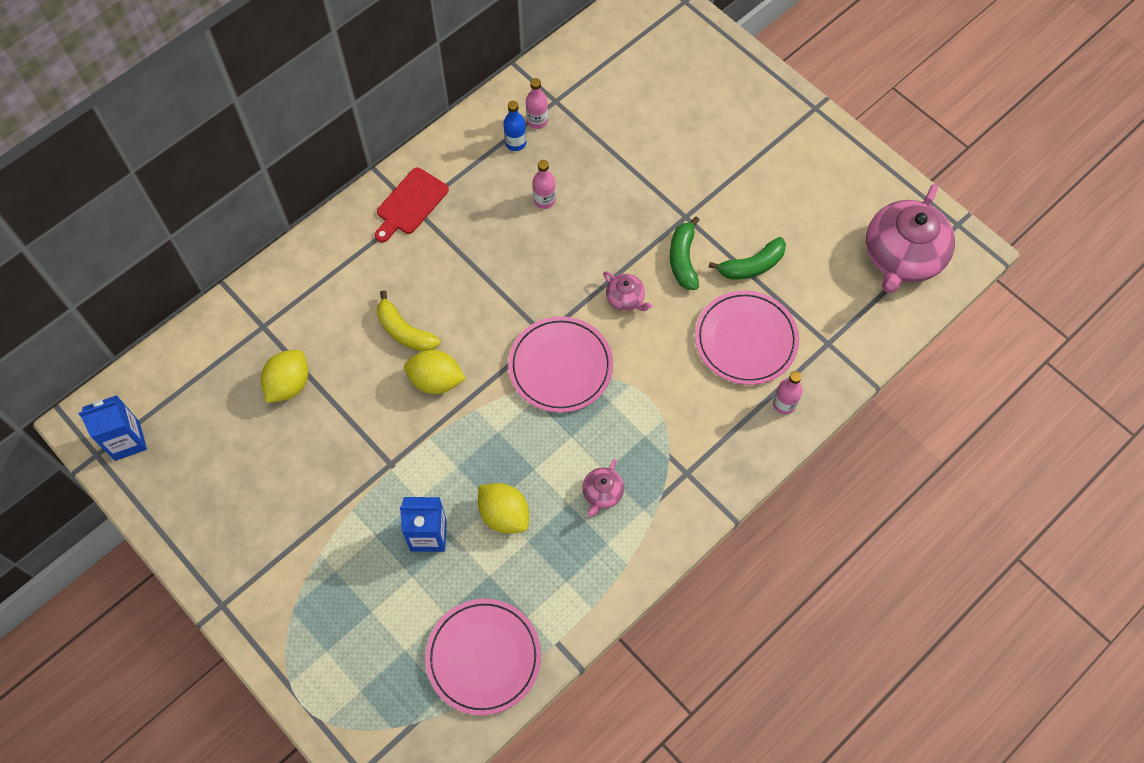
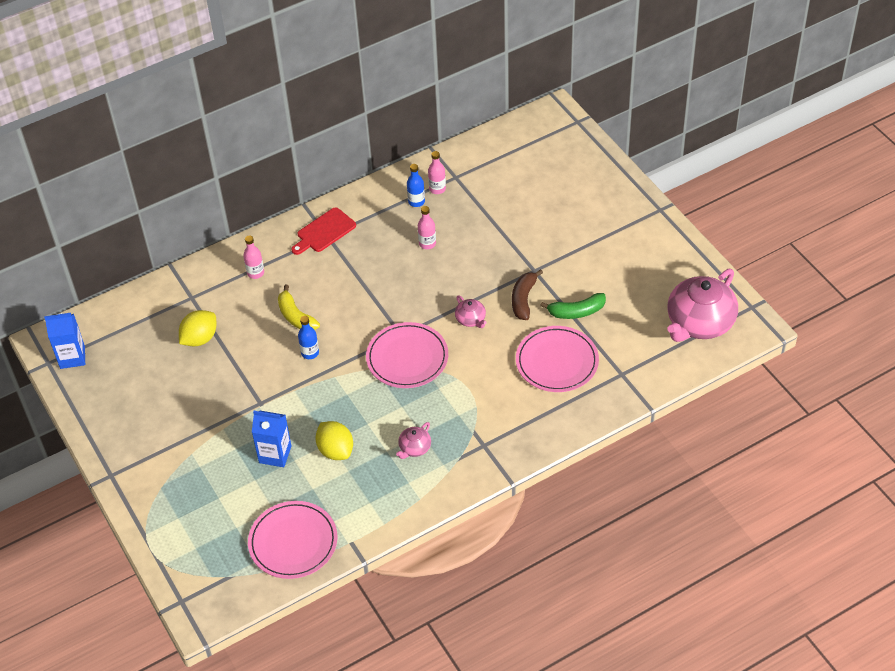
camera: 15 degrees right, 15 degrees down
(436, 380) = (310, 353): yellow lemon -> blue bottle
(683, 259) = (523, 299): green banana -> brown banana
(784, 404) = (574, 410): pink bottle -> pink bottle (255, 273)

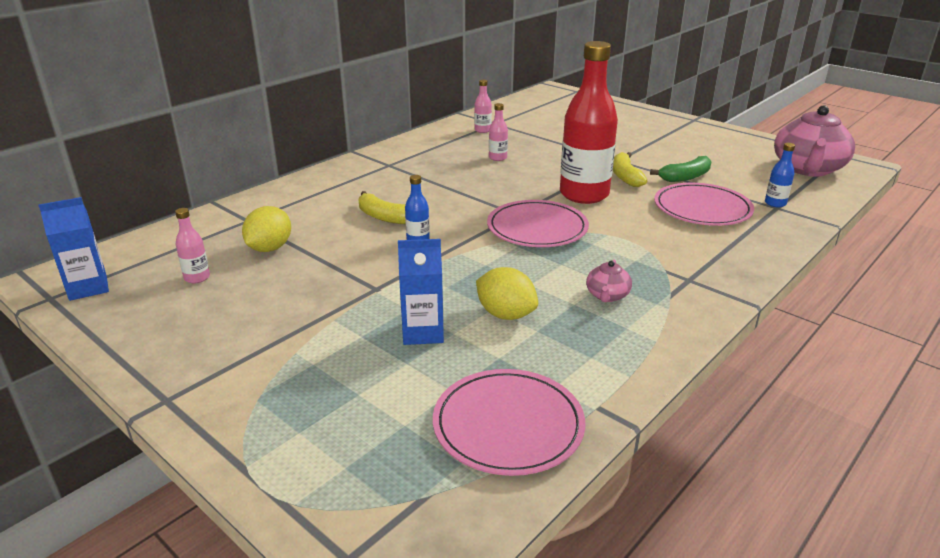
camera: 20 degrees left, 20 degrees down
(255, 273) = (320, 195): pink bottle -> pink bottle (197, 278)
(324, 232) = (384, 163): red cutting board -> none
(416, 201) = (467, 138): blue bottle -> blue bottle (775, 203)
(471, 319) = (584, 194): pink teapot -> red bottle
(523, 299) = (625, 176): brown banana -> yellow banana

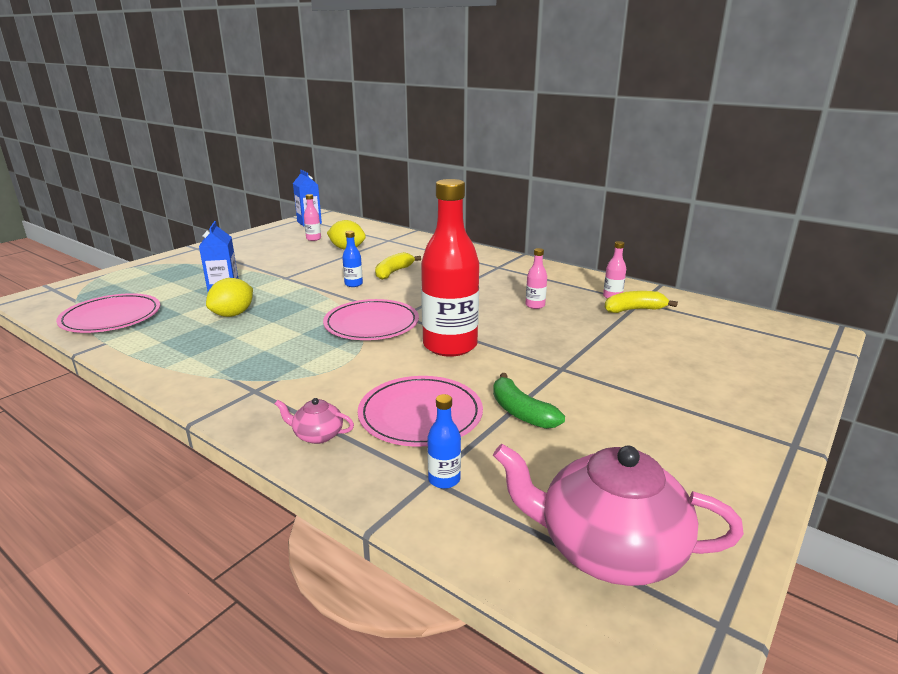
camera: 85 degrees right, 5 degrees down
(607, 295) = (242, 350): pink teapot -> pink teapot (317, 435)
(625, 176) = (508, 370): yellow banana -> yellow banana (634, 310)

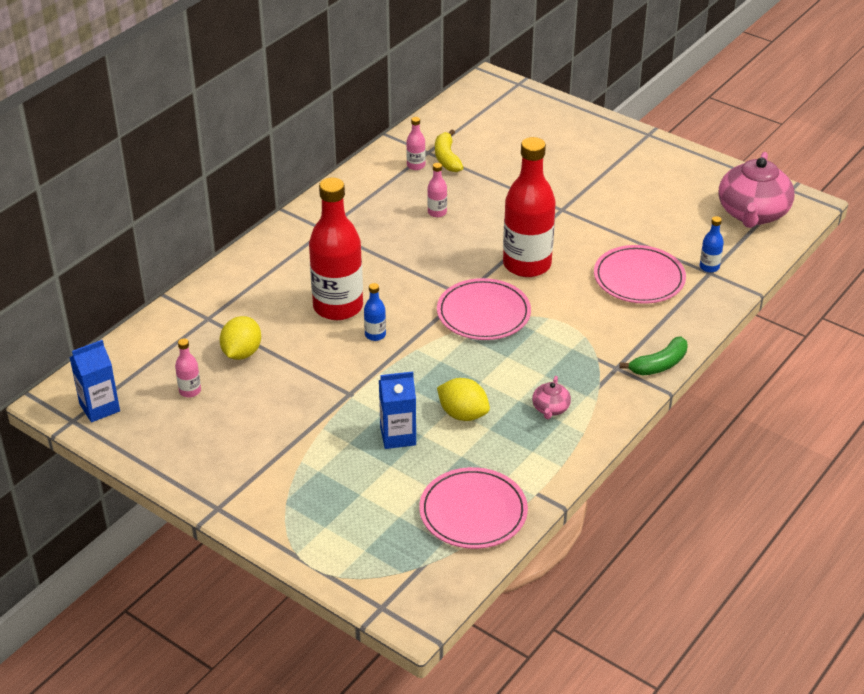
camera: 90 degrees left, 15 degrees up
(317, 435) = (672, 325): pink teapot -> pink teapot (550, 408)
(393, 272) = (338, 307): yellow banana -> red bottle
(521, 412) = (628, 233): green banana -> green banana (659, 365)

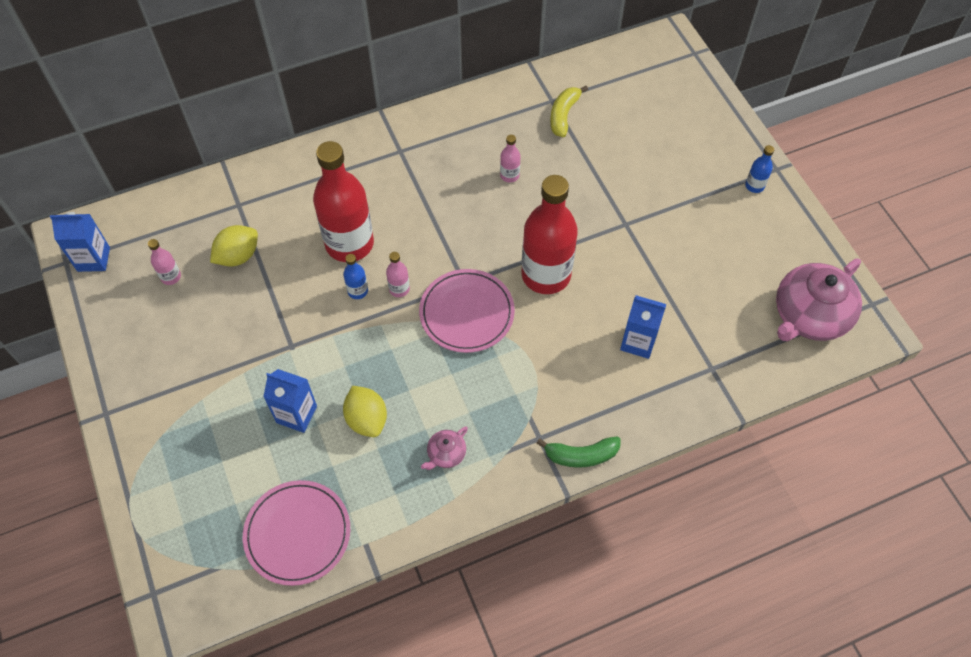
camera: 30 degrees right, 20 degrees up
(416, 165) = (530, 112): pink bottle -> pink bottle (399, 289)
(639, 278) = (638, 342): pink plate -> blue carton
(709, 267) = (716, 361): blue bottle -> blue bottle (754, 186)

